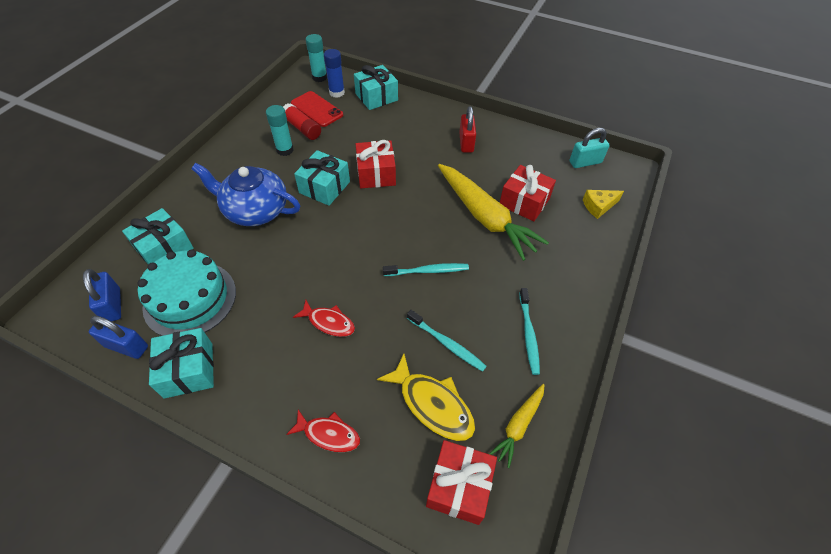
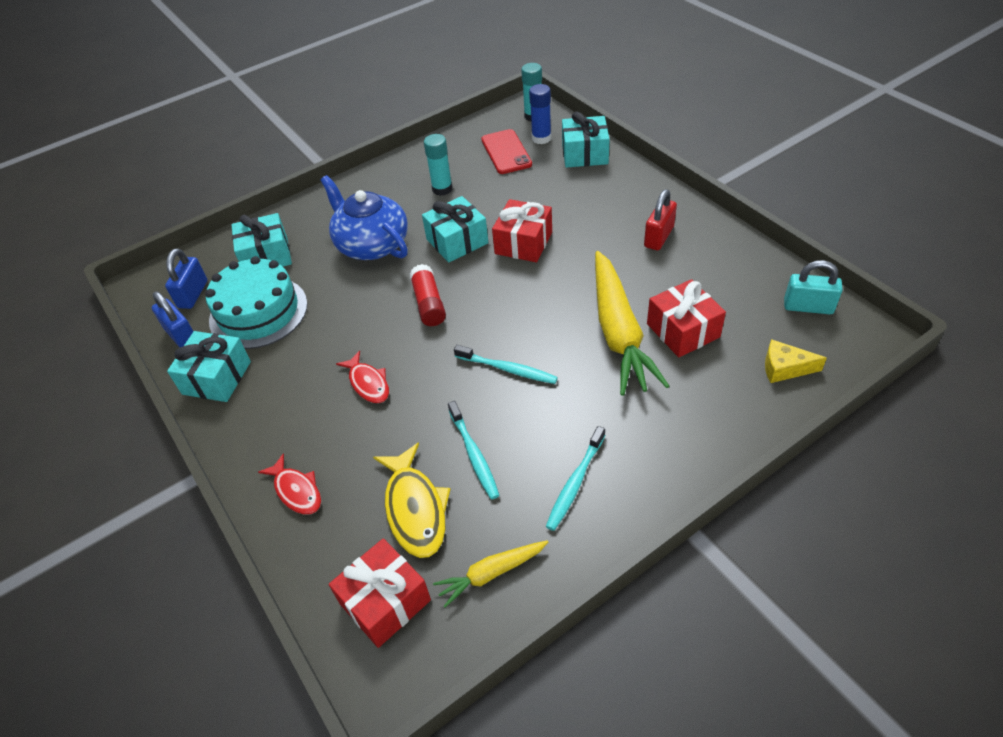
camera: 35 degrees right, 5 degrees down
(302, 128) = (476, 170): red glue stick -> red glue stick (429, 303)

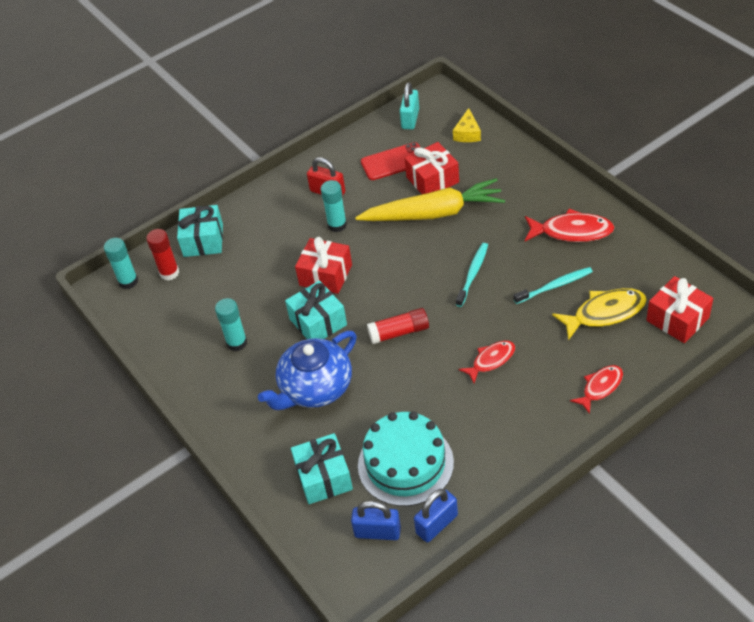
camera: 90 degrees left, 0 degrees up
(217, 378) = (489, 476): turquoise gift -> none
(491, 574) = (647, 268): yellow carrot -> none
(506, 152) = (186, 298): red phone -> red phone (393, 162)
(541, 138) = (169, 273): blue glue stick -> red glue stick
(575, 483) = (572, 231): turquoise toothbrush -> red fish
(602, 247) = (337, 225): none -> turquoise glue stick

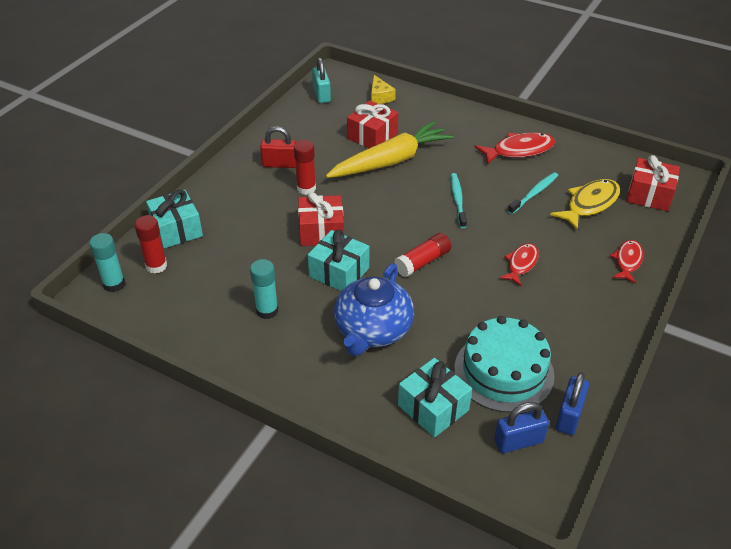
camera: 30 degrees left, 5 degrees down
(337, 225) = (306, 188): turquoise glue stick -> red glue stick
(393, 162) = (328, 129): red phone -> none

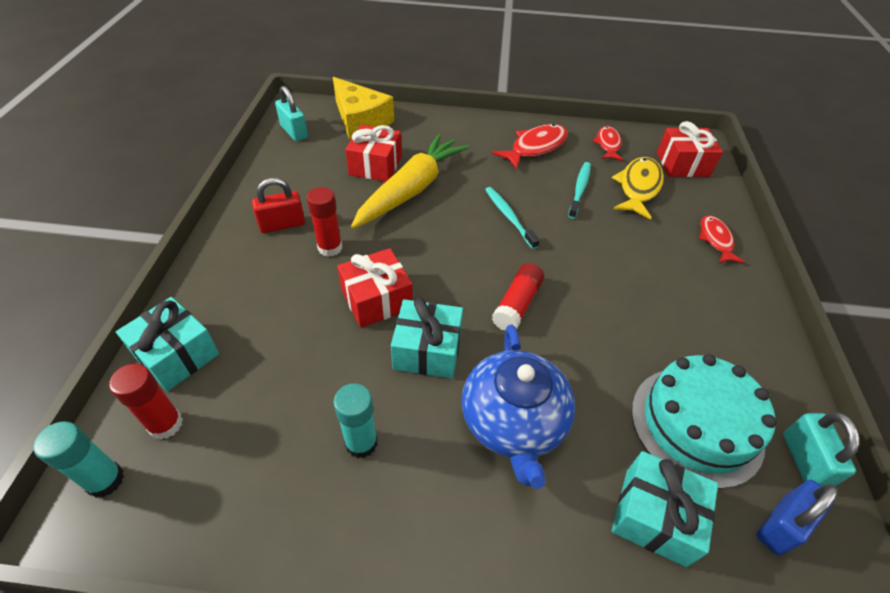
camera: 25 degrees left, 5 degrees up
(380, 96) = (360, 121): yellow cheese -> yellow cheese, size x1.87
(521, 264) = (620, 274): red fish -> red fish (608, 144)
(569, 416) = (804, 460): blue padlock -> turquoise padlock

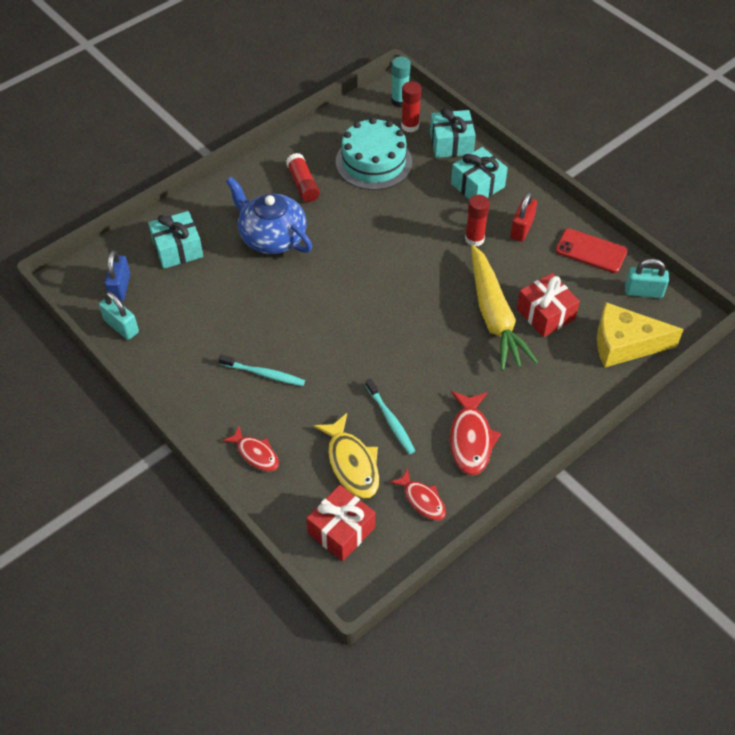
camera: 135 degrees right, 5 degrees up
(272, 173) = (591, 251): none -> red phone
(361, 443) = (326, 180): turquoise glue stick -> none
(377, 300) = (406, 235): red gift -> none
(427, 350) = (348, 233): turquoise gift -> turquoise gift (477, 185)
(509, 217) = (408, 350): turquoise toothbrush -> turquoise toothbrush (264, 374)
(517, 304) = (333, 293): red glue stick -> red glue stick (303, 184)
(696, 424) = (184, 303): turquoise cake -> turquoise cake (374, 162)

